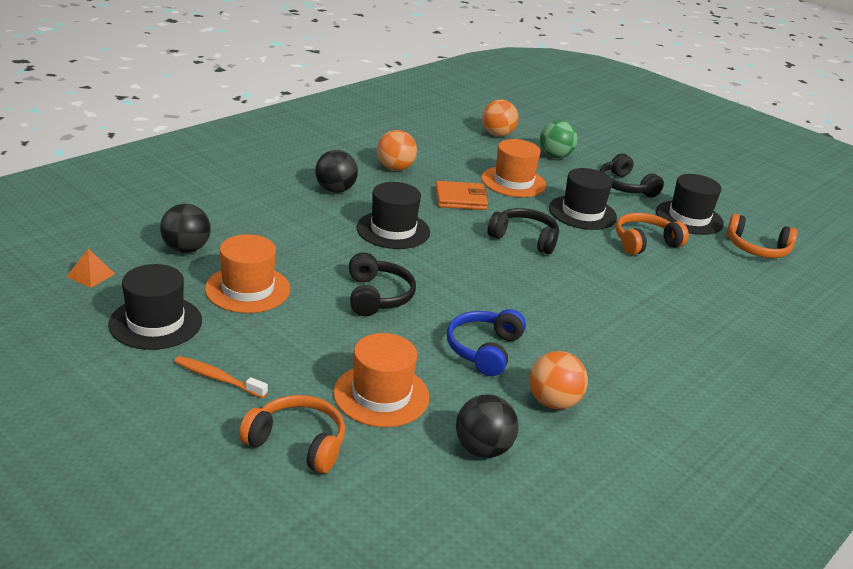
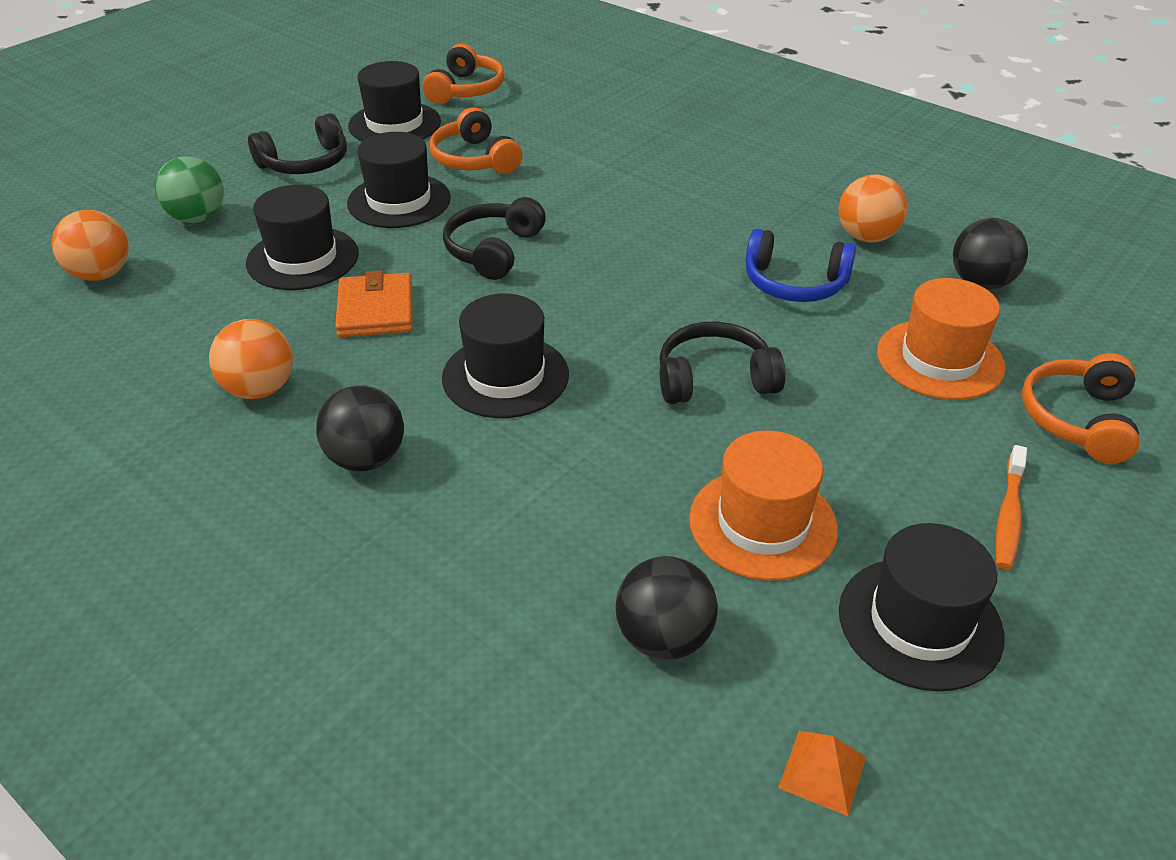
camera: 90 degrees left, 10 degrees up
(513, 182) = (303, 258): orange hat -> black hat

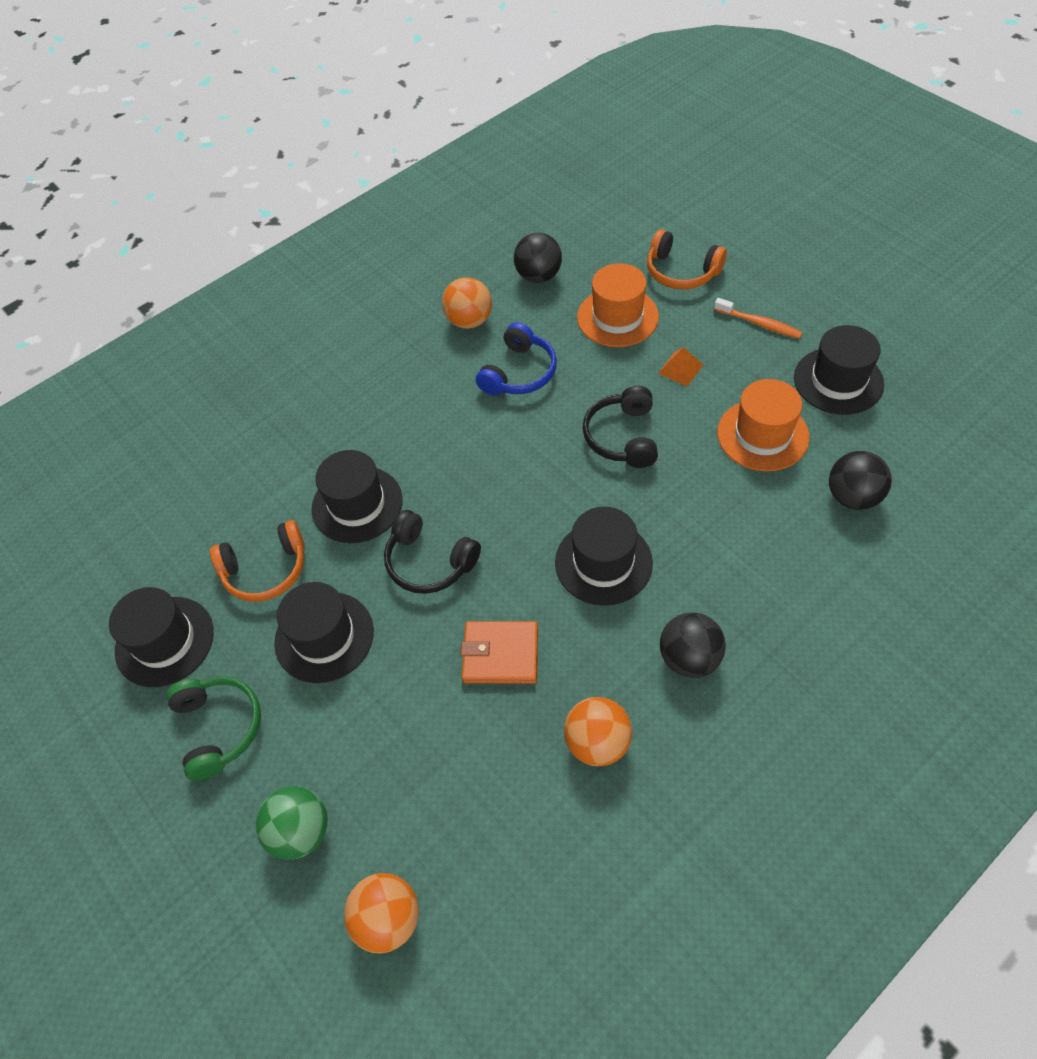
camera: 75 degrees left, 15 degrees up
(303, 258) = (405, 719): black hat -> black hat (357, 504)
(305, 163) = (218, 728): black headphones -> green headphones
(466, 89) = (113, 572): orange headphones -> none
(822, 772) = (935, 442): orange pyramid -> orange pyramid (680, 369)

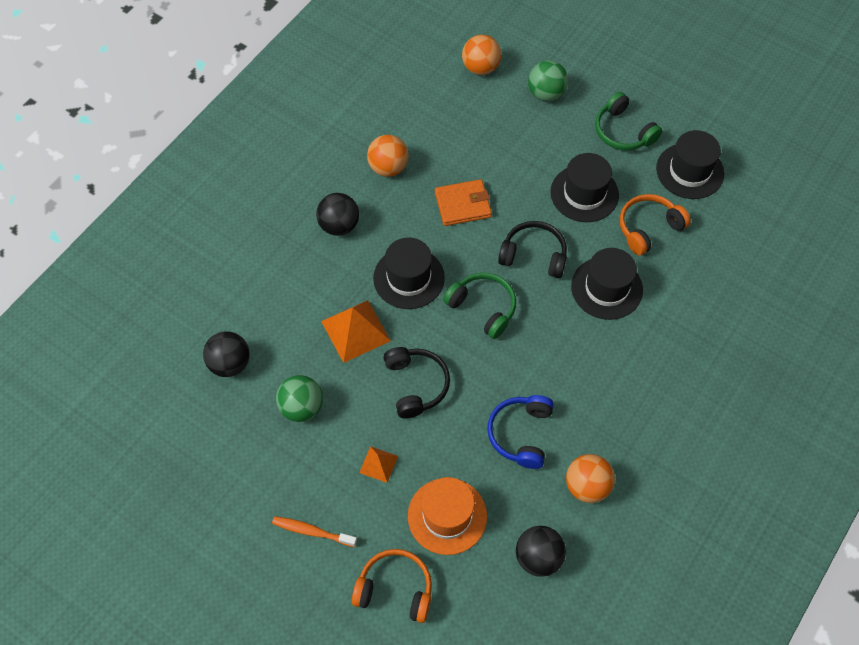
camera: 160 degrees right, 5 degrees up
(518, 508) = (483, 308): none -> green headphones
(686, 508) = (355, 331): none -> orange pyramid
(762, 435) = (301, 407): orange hat -> green ball
(838, 381) = (239, 475): black hat -> none

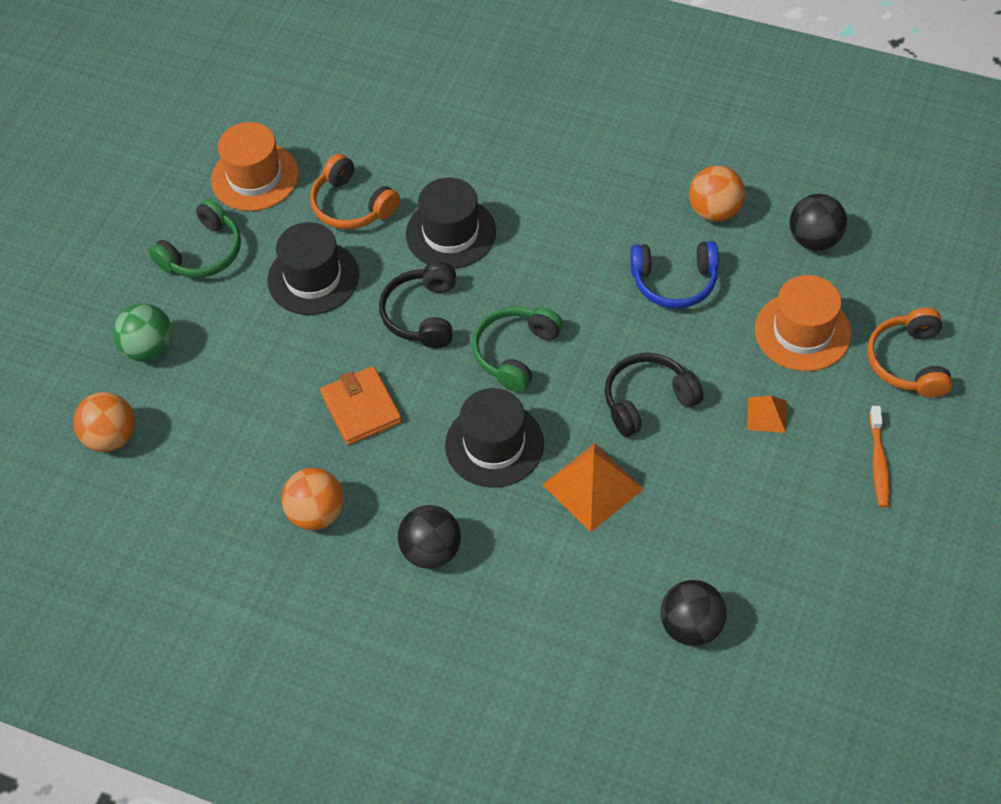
camera: 100 degrees left, 5 degrees down
(301, 407) = (723, 519): green ball -> none
(690, 171) = (255, 177): black hat -> orange hat

